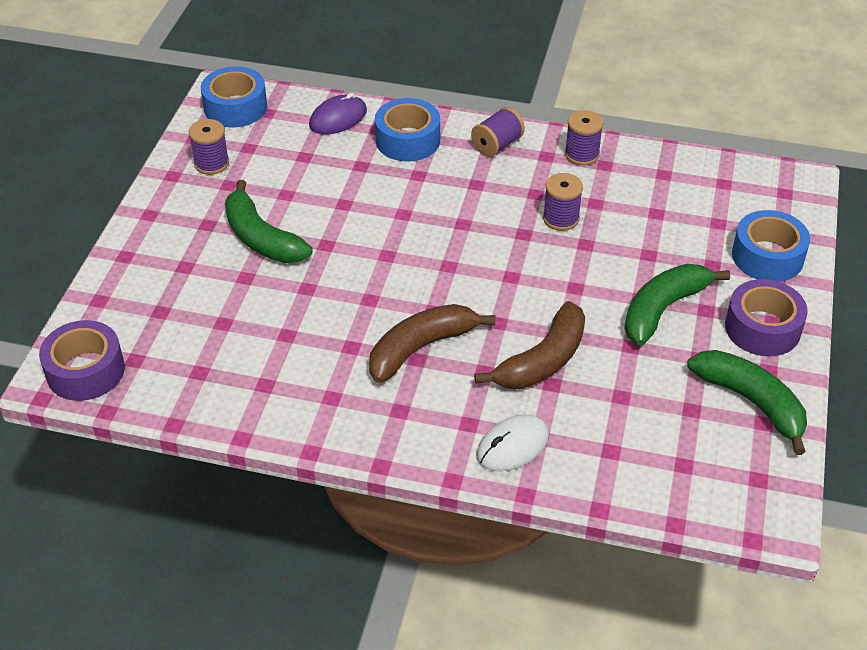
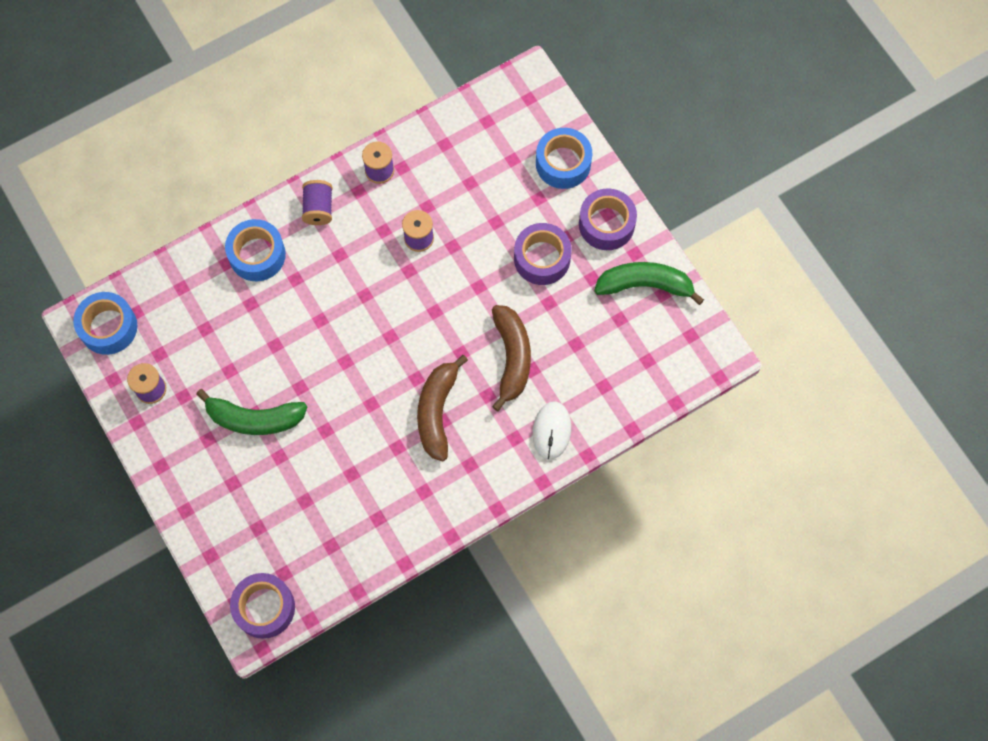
camera: 45 degrees left, 25 degrees up
(338, 118) = (190, 275): purple mouse -> none
(663, 309) = (542, 258): green banana -> purple tape

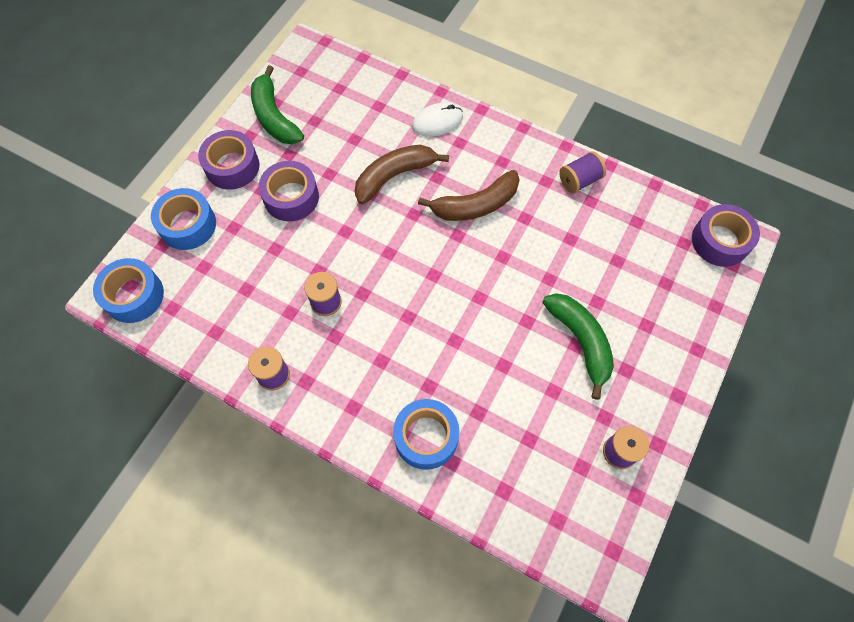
camera: 120 degrees left, 5 degrees down
(108, 327) = (591, 538): blue tape -> blue tape (134, 295)
(318, 208) = (344, 408): purple spool -> purple spool (579, 180)

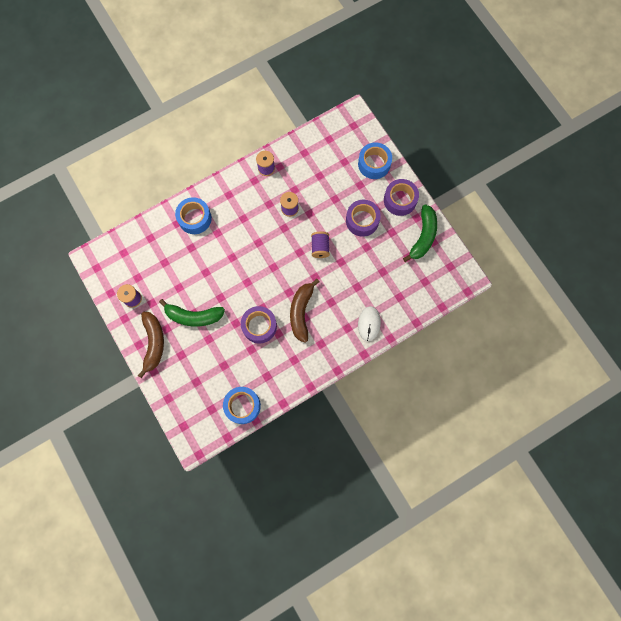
camera: 120 degrees right, 10 degrees up
(134, 295) = (346, 125): blue tape -> blue tape (242, 406)
(274, 116) = (423, 236): green banana -> green banana turned 105 degrees clockwise
(394, 176) = (345, 280): brown banana -> brown banana (153, 343)
(579, 180) = (283, 379): purple spool -> purple spool (320, 247)
(720, 241) = (200, 430): purple tape -> purple tape (259, 326)

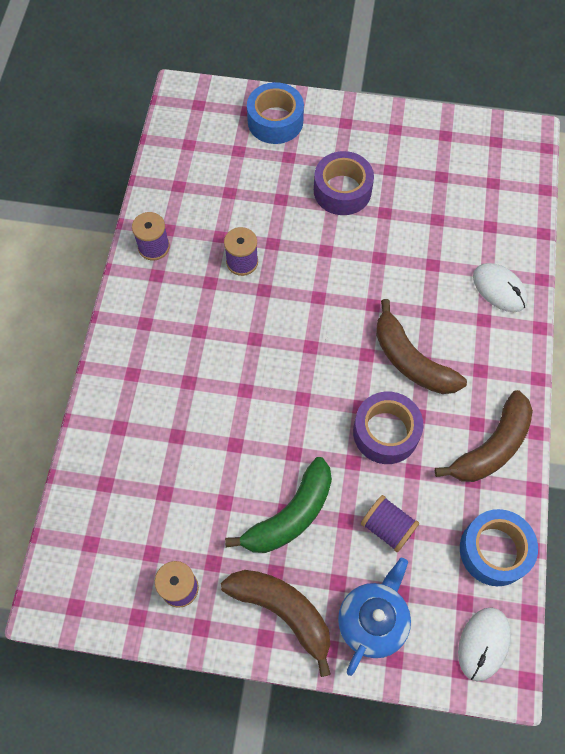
camera: 50 degrees left, 10 degrees down
(176, 379) = (372, 621): none -> blue teapot
(195, 218) = (136, 396): blue tape -> none
(200, 428) = (483, 644): none -> white mouse
(288, 373) = (491, 447): none -> brown banana
(320, 247) = (335, 267): purple spool -> purple spool (387, 527)
(400, 200) = (353, 129): purple tape -> none
(423, 236) = (428, 141): green banana -> none

